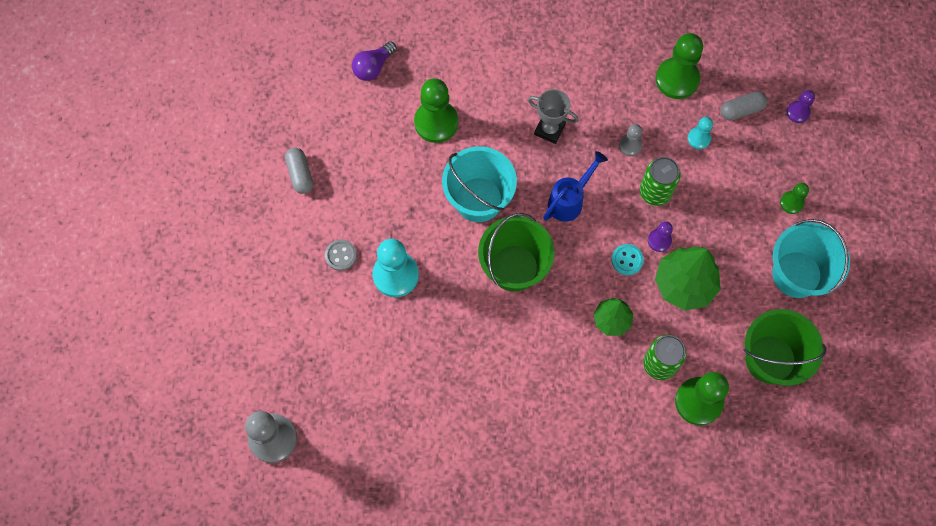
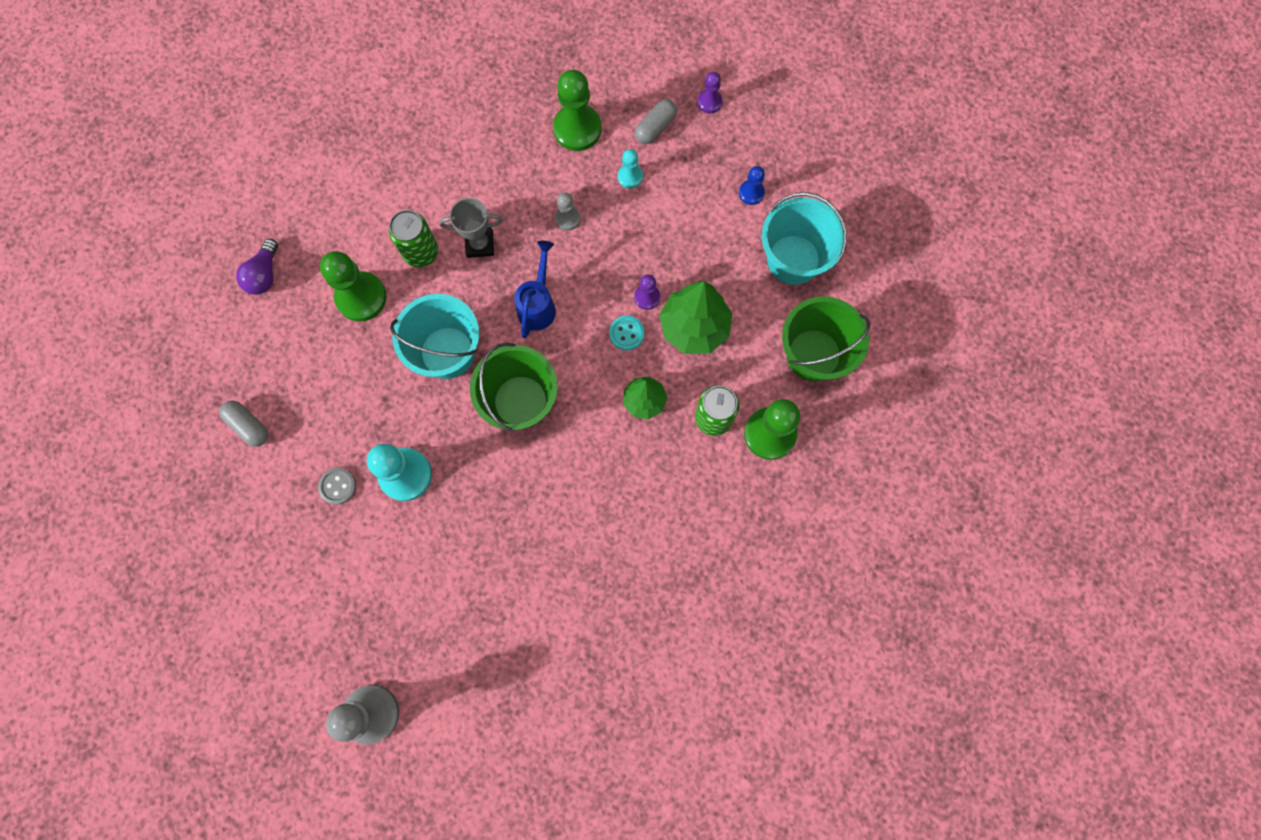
camera: 30 degrees left, 5 degrees up
(655, 192) = (617, 251): green can -> green can (421, 252)
(791, 203) = (751, 193): green pawn -> blue pawn

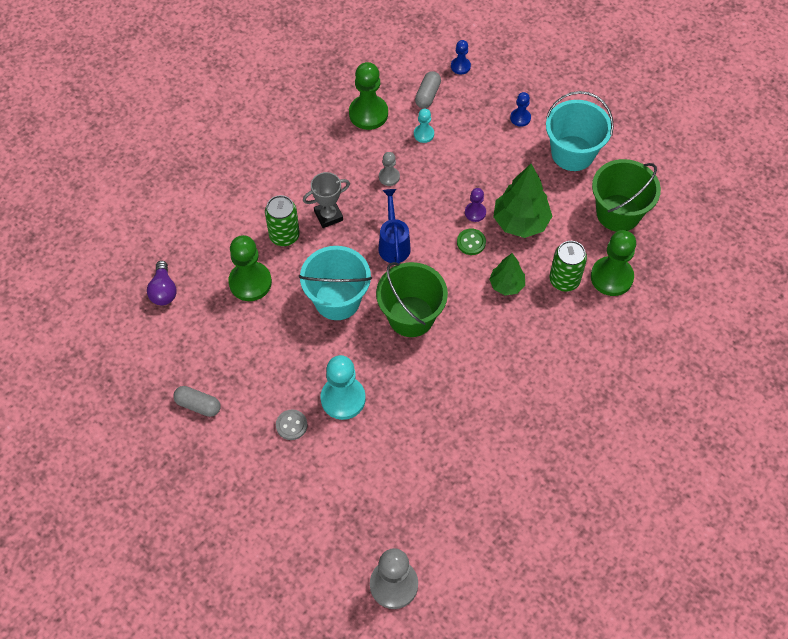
camera: 20 degrees left, 15 degrees down
(626, 333) = (471, 242): turquoise button -> green button
(709, 102) = (460, 66): purple pawn -> blue pawn

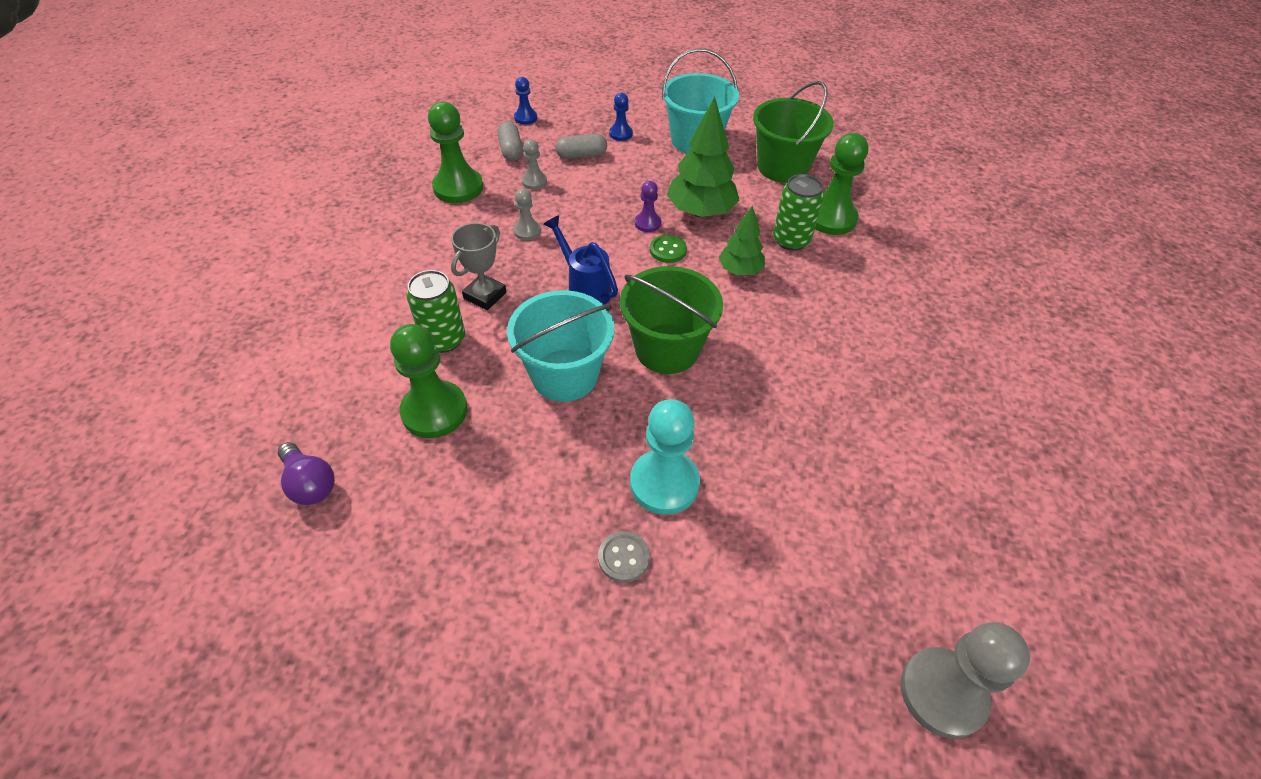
camera: 35 degrees left, 10 degrees down
(198, 405) = (465, 612): grey capsule -> grey capsule (581, 155)
(424, 134) = (534, 181): turquoise pawn -> grey pawn

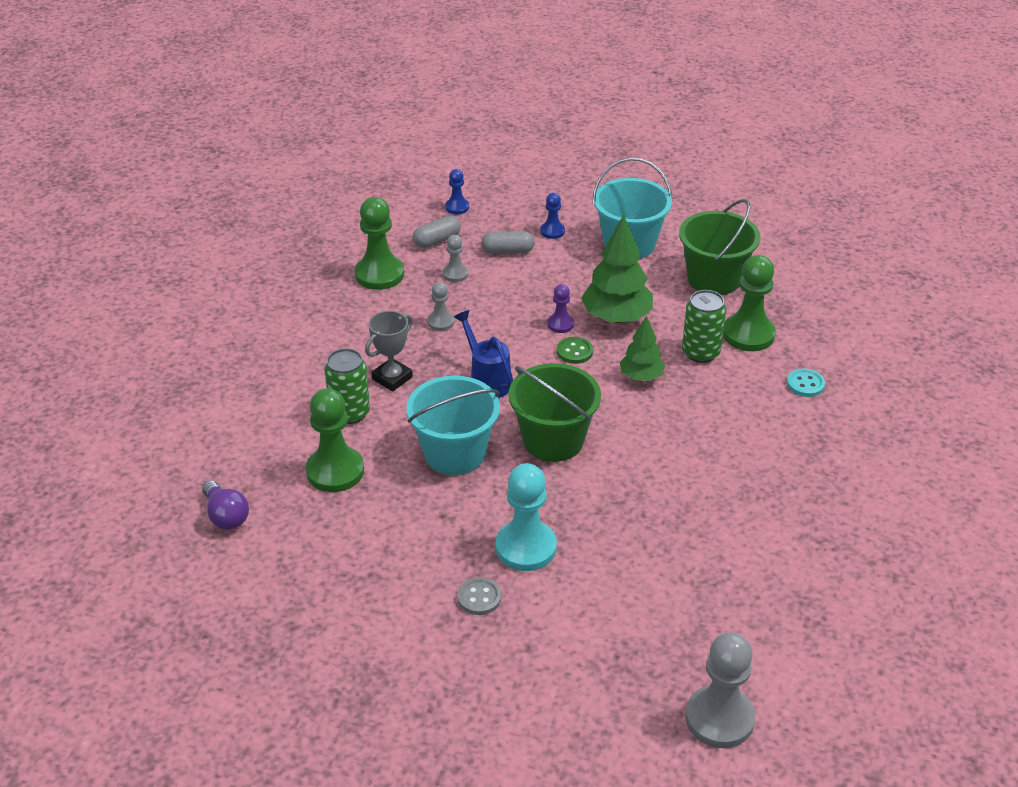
camera: 10 degrees right, 10 degrees down
(511, 150) = (437, 240): grey capsule -> grey capsule turned 60 degrees clockwise
(900, 263) = (805, 384): none -> turquoise button

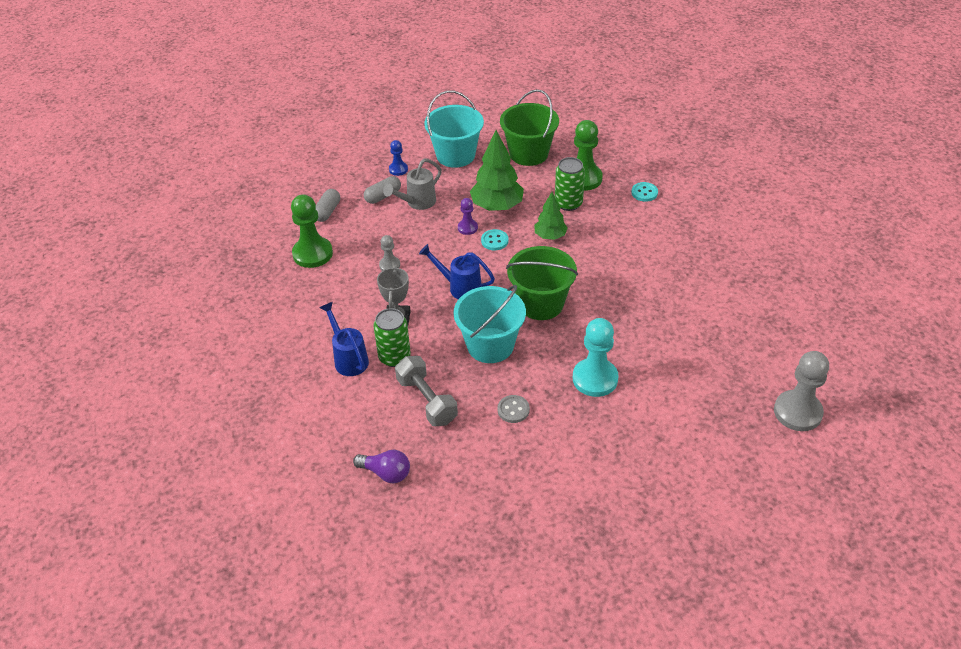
camera: 35 degrees left, 5 degrees up
(307, 390) = (348, 358): none -> blue watering can
(335, 471) = (427, 400): green pawn -> grey dumbbell
(455, 274) = (364, 228): grey pawn -> none
(457, 207) = (317, 182): blue pawn -> none
(479, 597) = (601, 426): grey button -> grey button (513, 410)
(535, 274) = (417, 203): none -> grey watering can
(574, 351) = (494, 241): green button -> turquoise button

